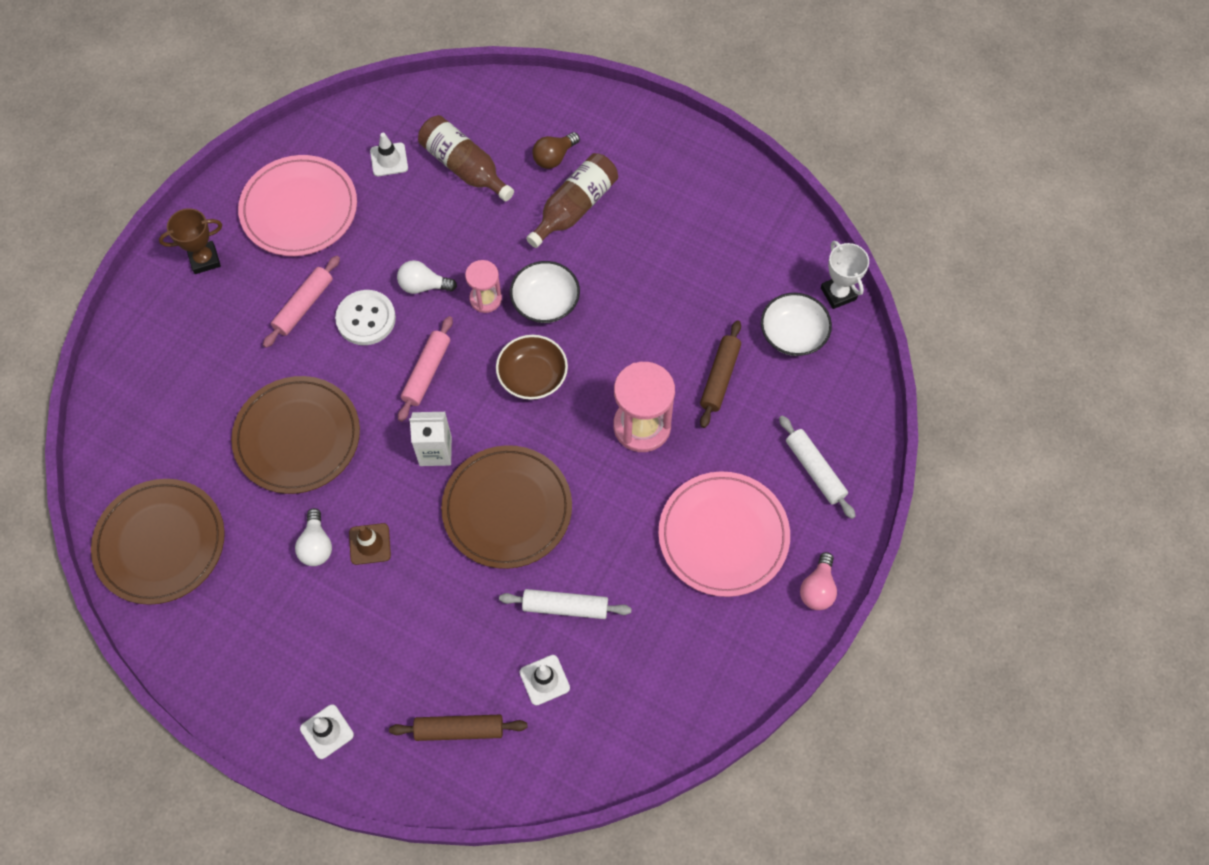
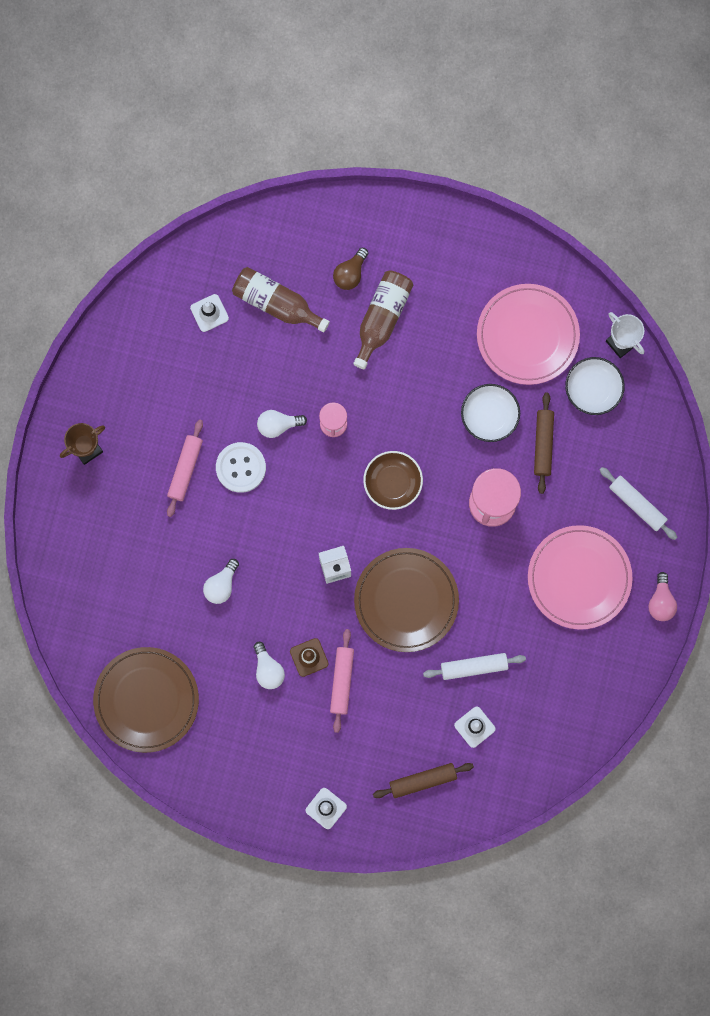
camera: 15 degrees left, 15 degrees up
(297, 437) = (221, 585): brown plate -> white light bulb
(299, 209) = (149, 380): pink plate -> pink plate (527, 335)
(427, 372) = (306, 502): pink rolling pin -> pink rolling pin (342, 681)
(545, 302) = (383, 413): white bowl -> white bowl (489, 416)

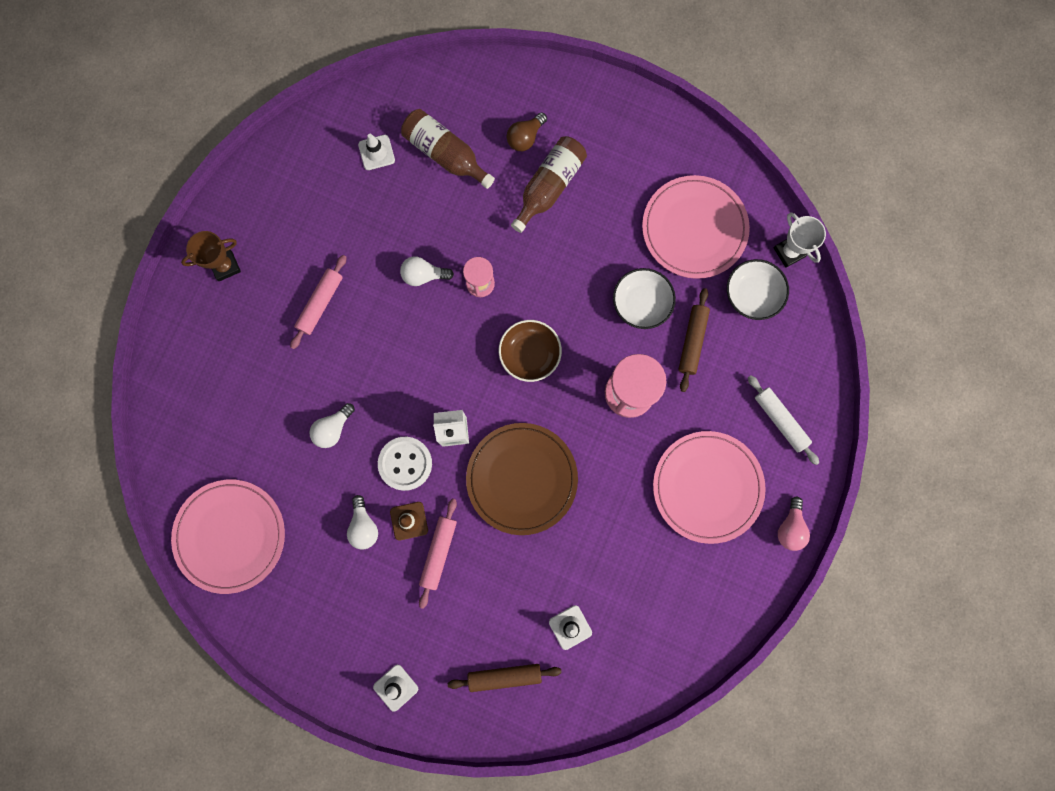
camera: 10 degrees right, 0 degrees up
(146, 700) = (230, 536): brown plate -> pink plate
(241, 467) = (377, 312): white button -> white button (405, 463)
(474, 667) = (580, 562): white rolling pin -> none

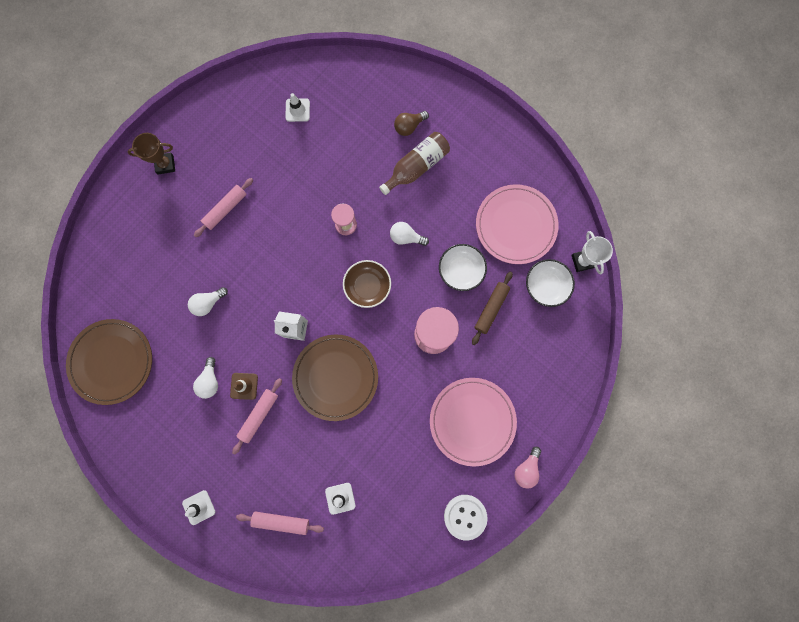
camera: 15 degrees right, 0 degrees up
(230, 536) = (112, 361): pink plate -> brown plate
(405, 463) = (253, 343): white button -> white button (465, 516)
(423, 275) = (306, 208): white light bulb -> white light bulb (406, 237)
(445, 154) = (347, 124): brown bottle -> none
(504, 676) = (281, 521): brown rolling pin -> pink rolling pin
(780, 420) = (541, 386): white rolling pin -> none

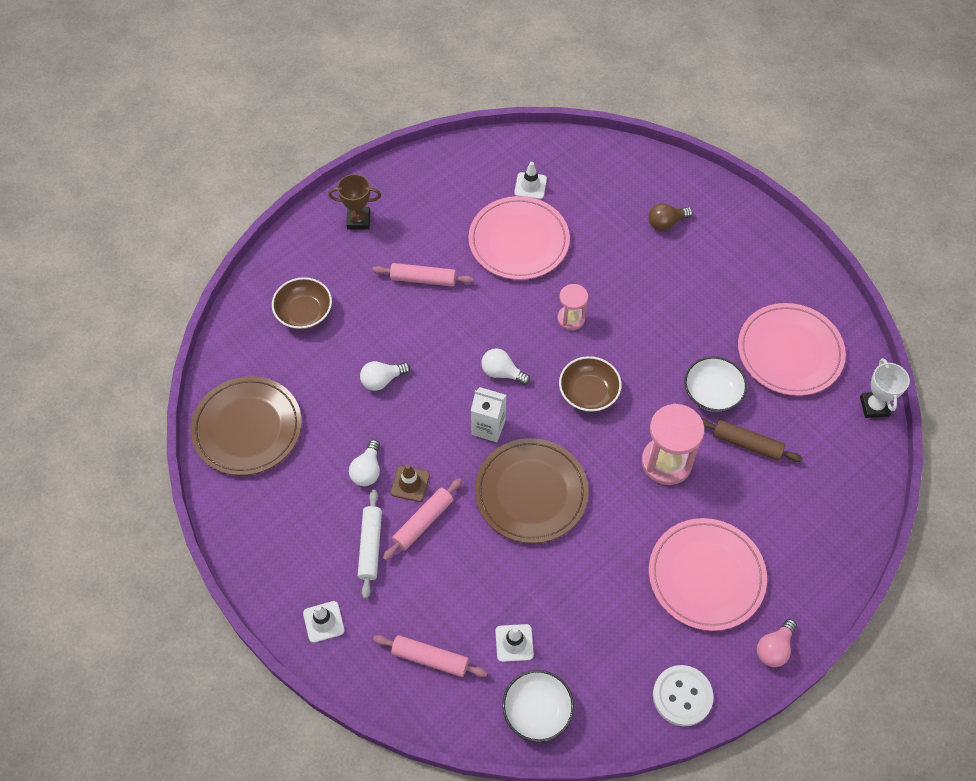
camera: 10 degrees right, 20 degrees down
(137, 255) = (304, 312): none -> brown bowl
(223, 441) = (370, 546): none -> white rolling pin
(226, 209) = (423, 279): pink rolling pin -> pink rolling pin turned 45 degrees clockwise
(295, 162) = (518, 241): none -> pink plate
(406, 237) = (646, 344): white light bulb -> white light bulb (502, 372)
(416, 167) = (670, 268): brown bottle -> none
(491, 309) = (747, 444): brown rolling pin -> brown rolling pin turned 75 degrees clockwise
(546, 285) = (823, 427): white bowl -> white bowl (537, 710)

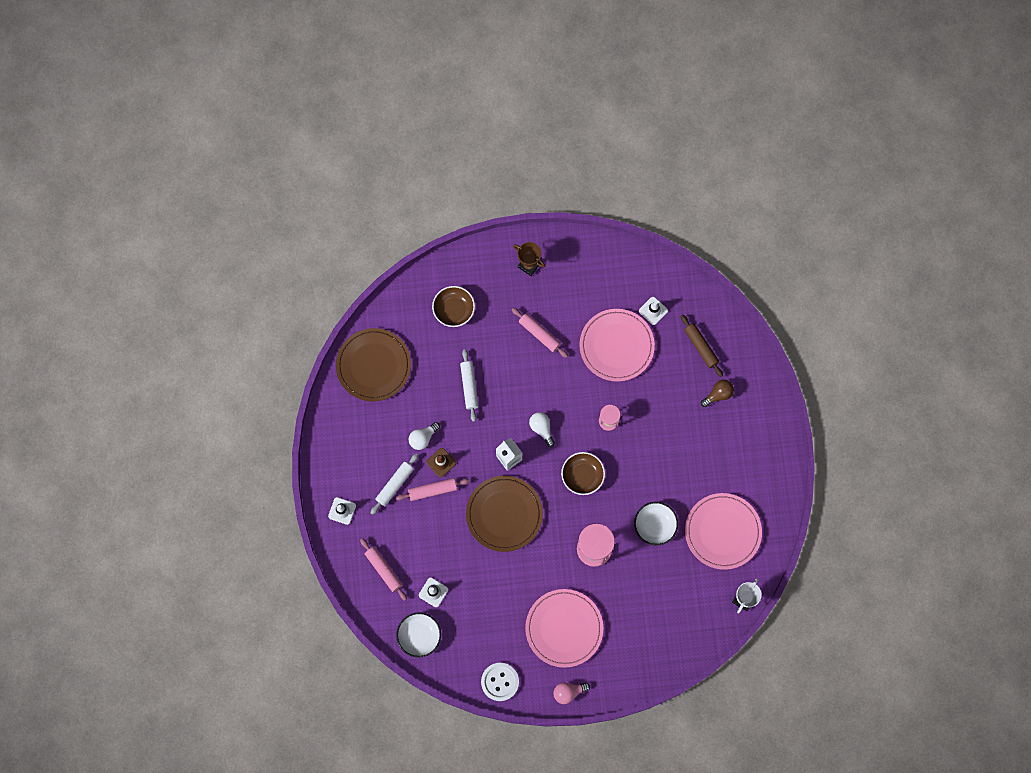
camera: 35 degrees right, 15 degrees up
(382, 380) = (469, 386): white light bulb -> white rolling pin
(666, 223) = (718, 394): brown light bulb -> brown light bulb turned 135 degrees clockwise
(747, 444) = (649, 570): brown rolling pin -> brown rolling pin (701, 347)

